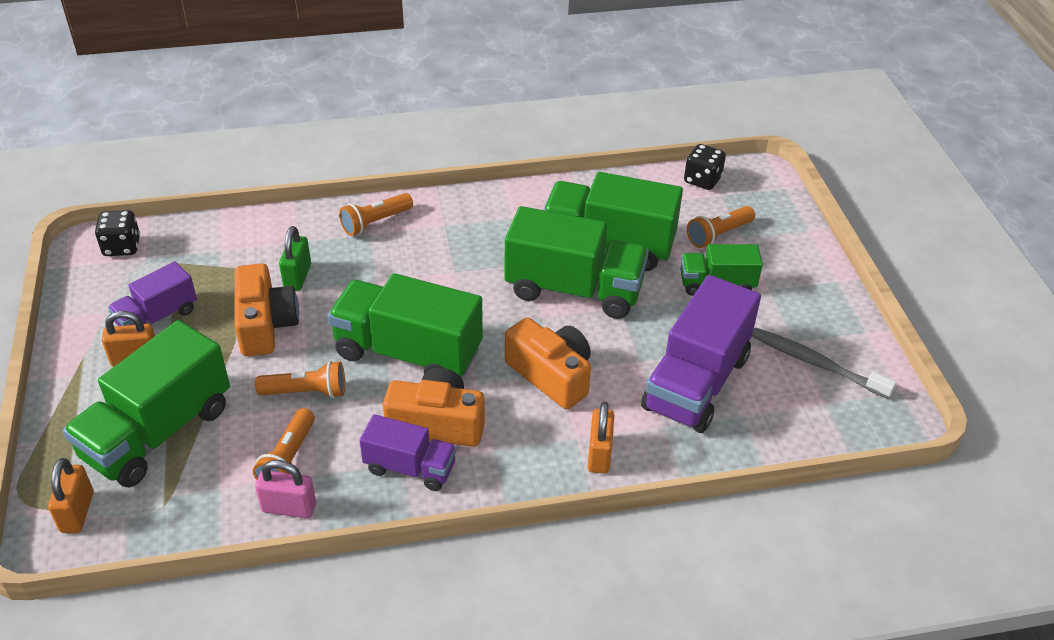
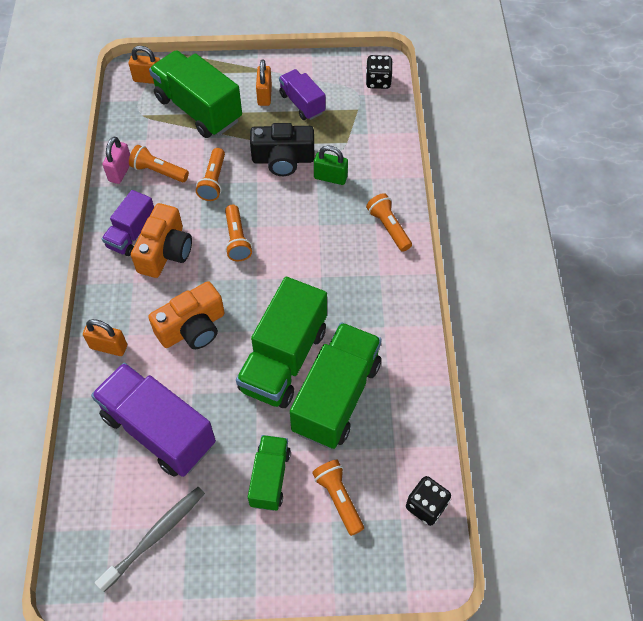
camera: 100 degrees right, 15 degrees up
(265, 325) = (283, 159): orange camera -> black camera
(408, 353) = (237, 240): green truck -> orange flashlight

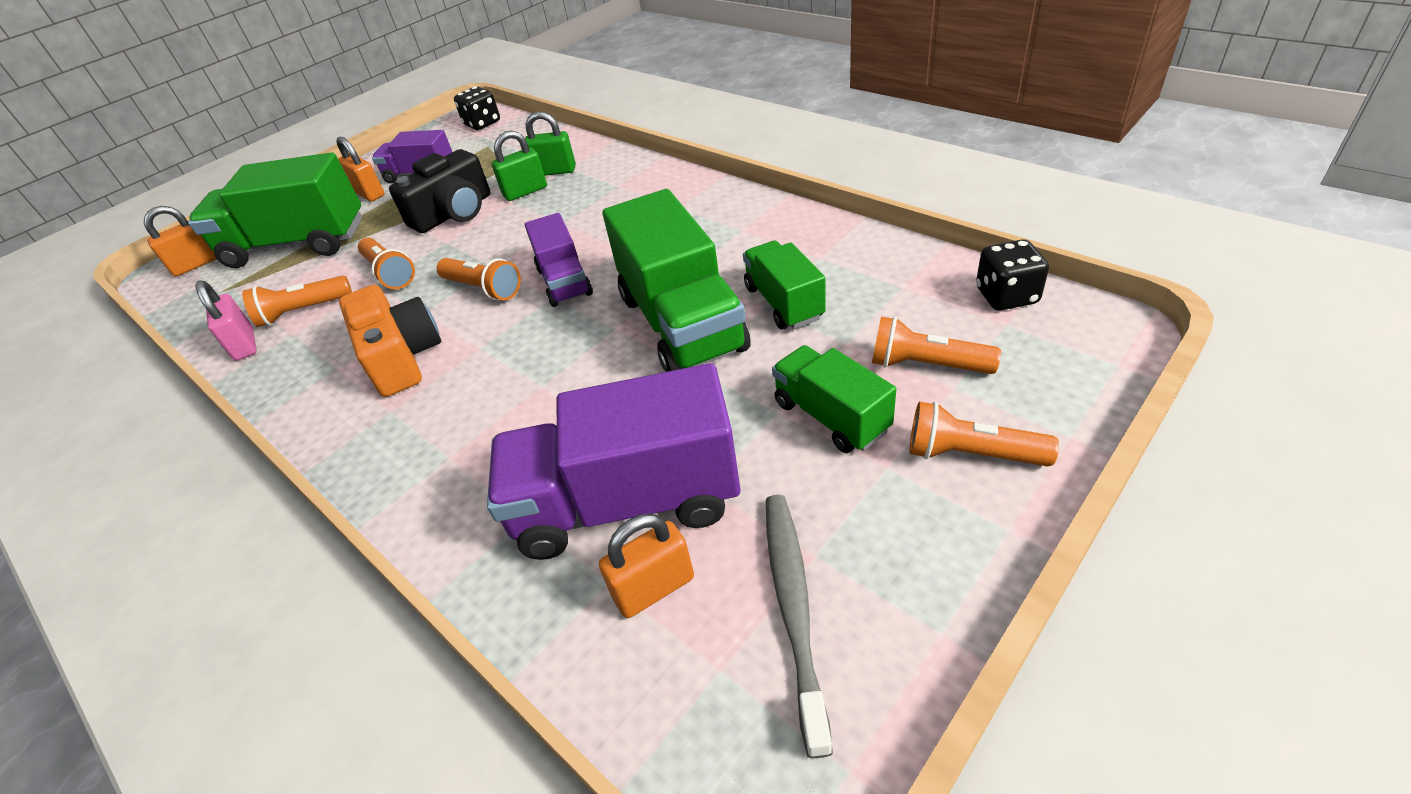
camera: 40 degrees left, 15 degrees down
(108, 347) = (435, 489): orange padlock -> orange padlock (654, 588)
(132, 234) = (331, 376): purple truck -> purple truck (564, 281)
(192, 328) = (532, 384): orange camera -> none
(336, 397) = (783, 303): green truck -> green truck, size x0.57
(362, 174) = (554, 171): none -> green padlock
(388, 227) = (636, 179): orange flashlight -> orange flashlight (970, 454)

